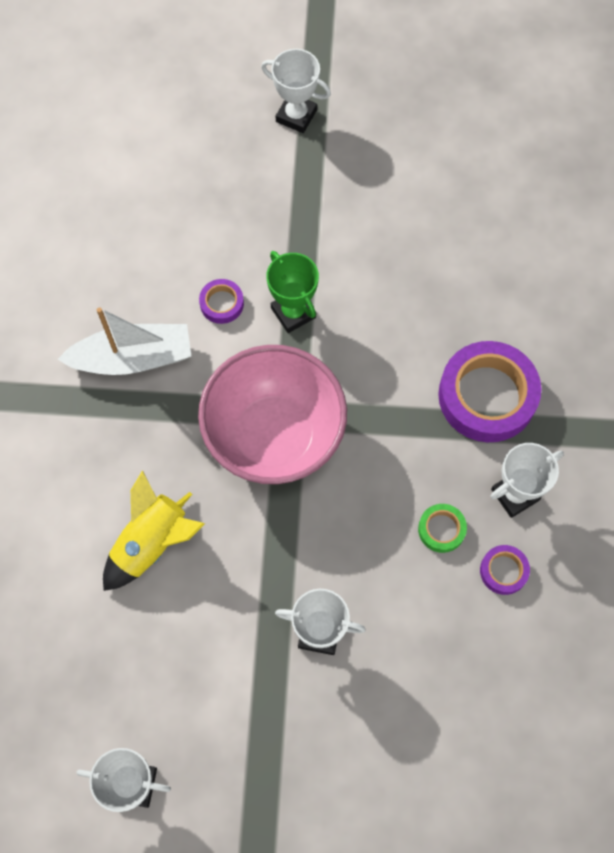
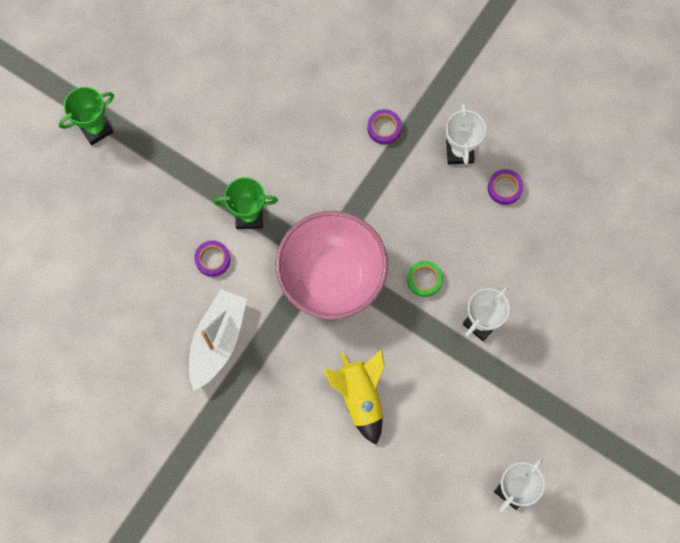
camera: 60 degrees left, 5 degrees up
(296, 116) = (96, 129): white trophy -> green trophy
(441, 529) = (456, 209): green tape -> green tape (424, 280)
(487, 396) = (384, 128): purple tape -> purple tape, size x0.46

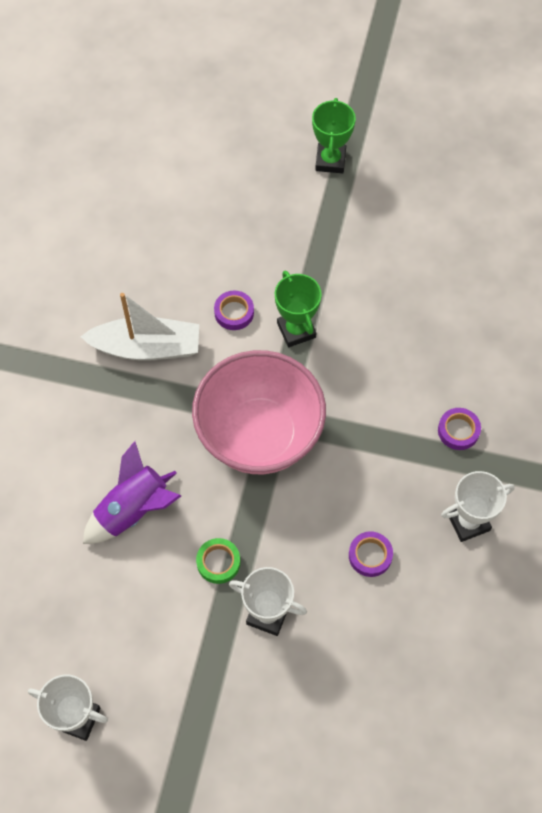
camera: 70 degrees right, 10 degrees down
(96, 129) = (330, 161): green trophy -> green trophy turned 60 degrees clockwise
(360, 397) = (133, 510): yellow rocket -> purple rocket
(424, 280) = (295, 534): green tape -> green tape (218, 562)
(504, 188) = (445, 588): purple tape -> purple tape (370, 555)

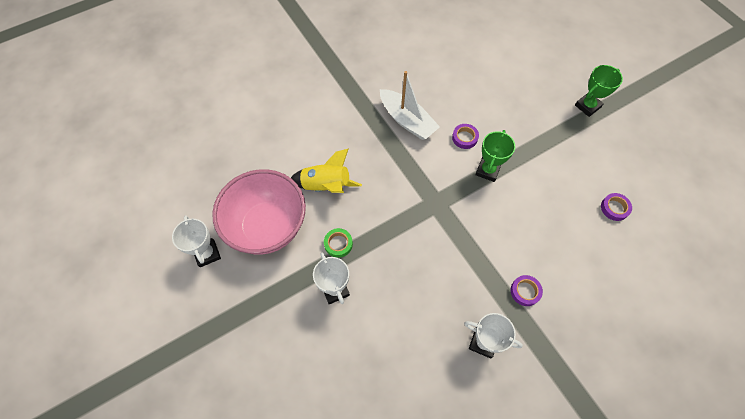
camera: 45 degrees right, 0 degrees up
(133, 510) = (326, 186): purple rocket -> yellow rocket
(259, 435) = (418, 203): pink bowl -> pink bowl (267, 227)
(370, 555) = (413, 310): purple tape -> purple tape (614, 208)

